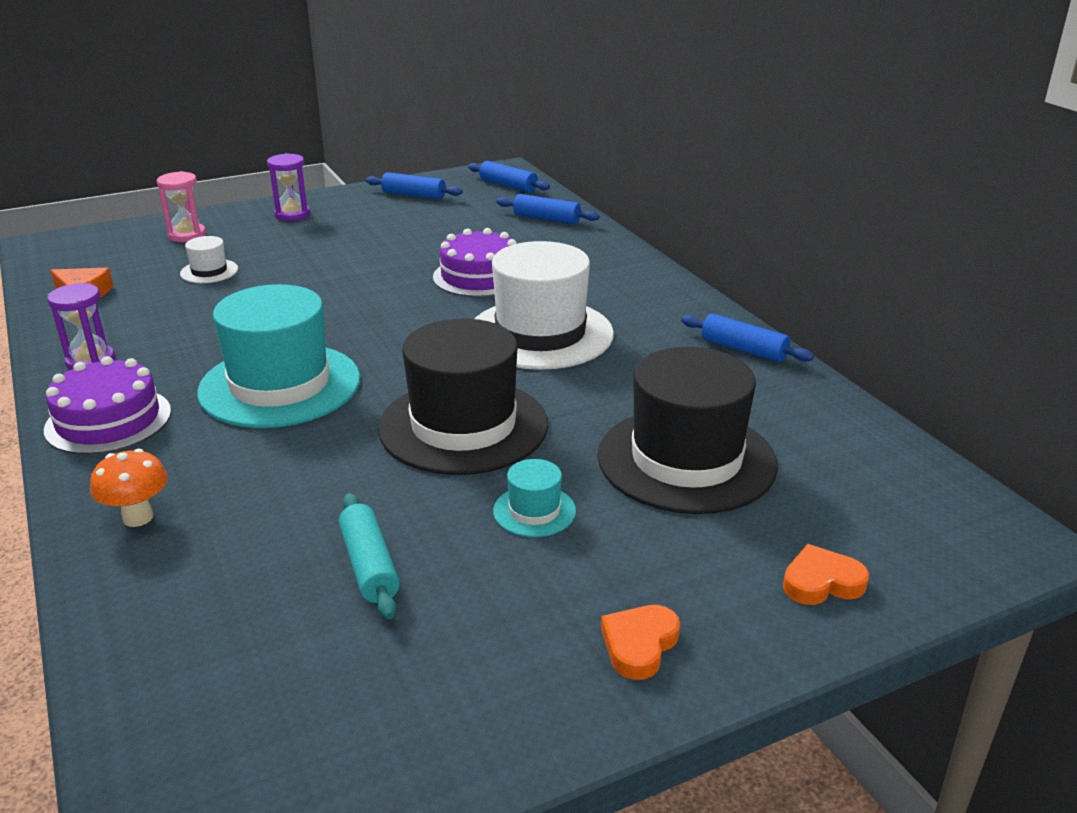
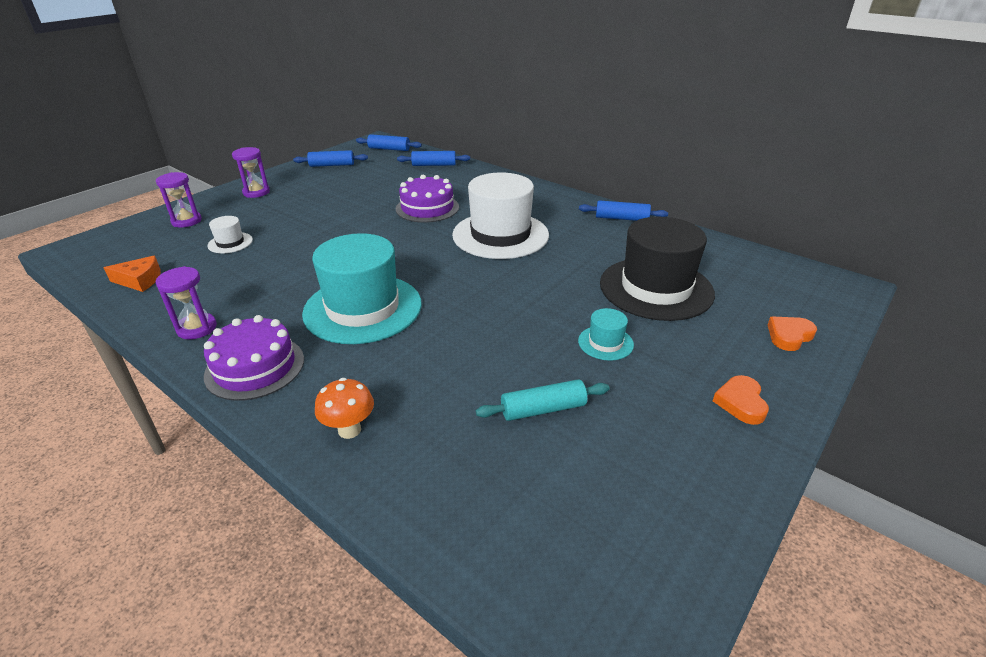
camera: 25 degrees left, 5 degrees up
(187, 235) = (186, 221): pink hourglass -> purple hourglass
(369, 566) = (543, 409): turquoise rolling pin -> turquoise rolling pin turned 60 degrees counterclockwise
(463, 426) = (511, 303): black hat -> none

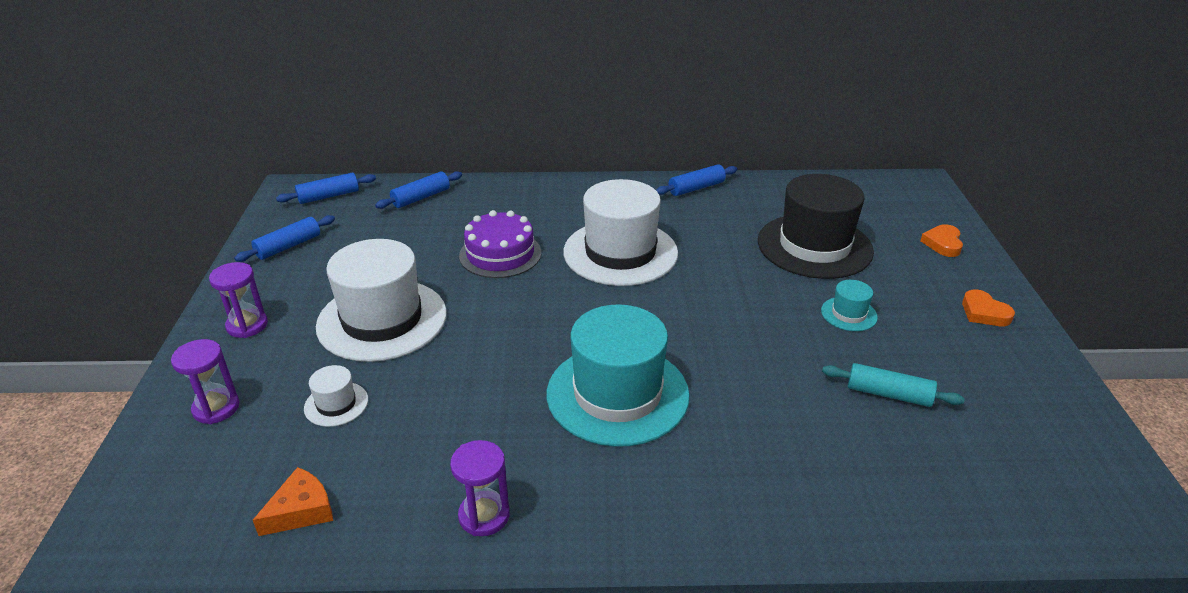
camera: 40 degrees left, 0 degrees up
(255, 367) = (617, 511): purple cake -> none
(314, 215) = (382, 320): none -> white hat
(349, 430) = (790, 505): orange mushroom -> none
(543, 409) = (888, 394): turquoise rolling pin -> turquoise rolling pin turned 75 degrees clockwise

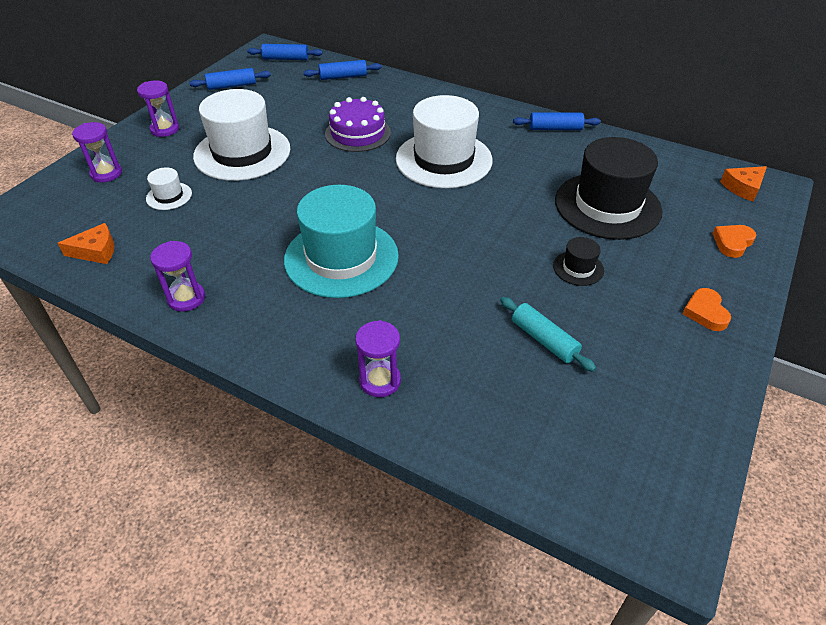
camera: 30 degrees right, 10 degrees up
(787, 505) = (380, 381): none -> purple hourglass
(849, 314) = (578, 268): turquoise hat -> black hat
(903, 192) = (743, 187): none -> orange cheese

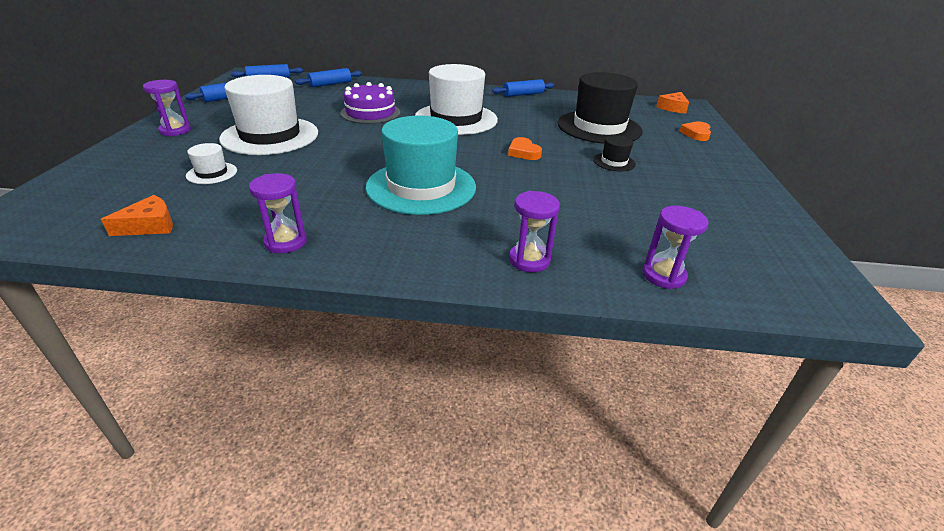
camera: 25 degrees left, 10 degrees down
(106, 173) = (126, 167): purple hourglass -> purple hourglass (663, 275)
(544, 340) = (632, 206): turquoise rolling pin -> none
(705, 312) = (720, 170): orange heart -> orange heart (523, 152)

